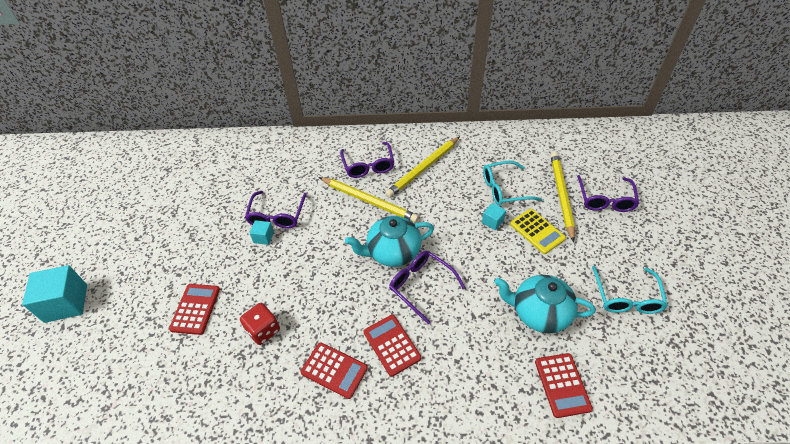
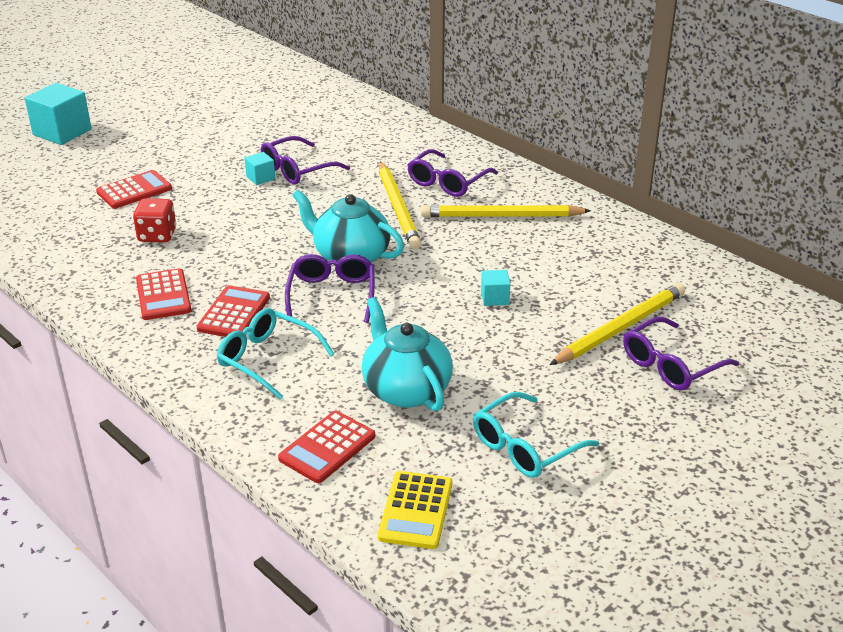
camera: 45 degrees right, 15 degrees down
(504, 189) = (560, 283): turquoise glasses -> turquoise glasses (267, 359)
(537, 231) = (529, 335): yellow calculator -> yellow calculator (415, 510)

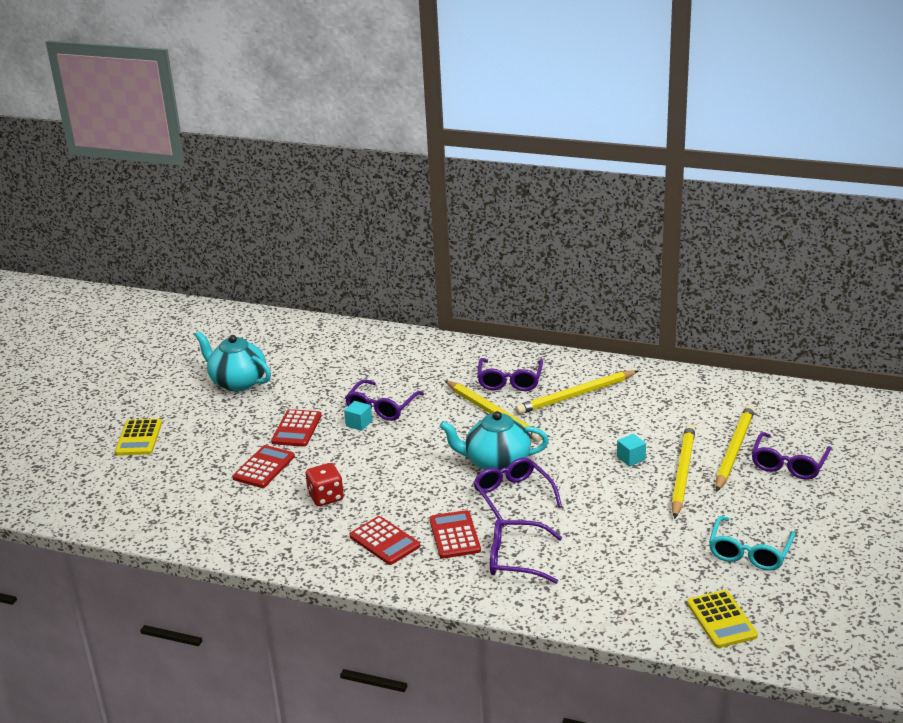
camera: 25 degrees left, 5 degrees down
(62, 132) = (139, 438): turquoise cube -> yellow calculator
(267, 359) = (516, 559): turquoise glasses -> purple glasses
(327, 447) = (622, 603): red calculator -> red calculator (296, 429)
(406, 390) = (635, 544): turquoise teapot -> turquoise teapot (237, 382)
(536, 333) = (683, 473): none -> yellow pencil

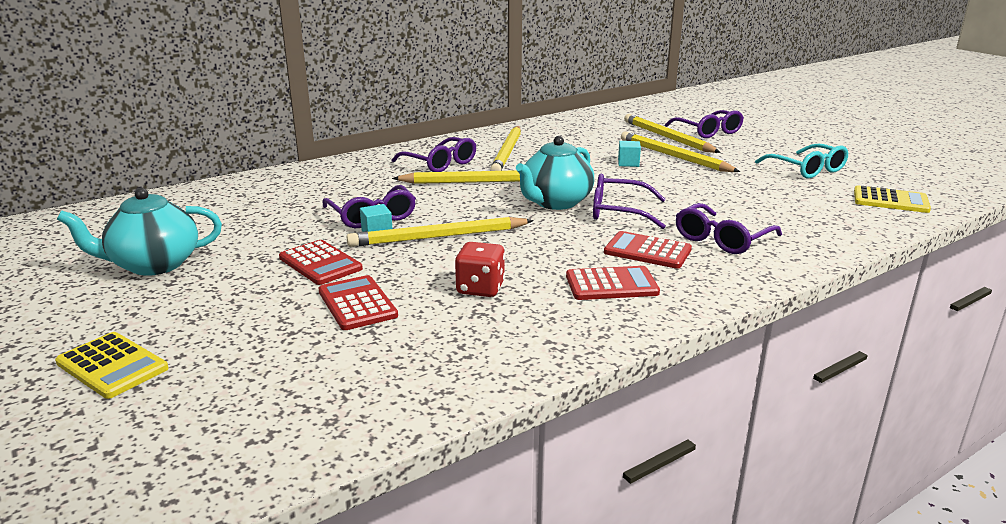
camera: 55 degrees left, 5 degrees down
(380, 447) = (438, 237): none -> yellow pencil

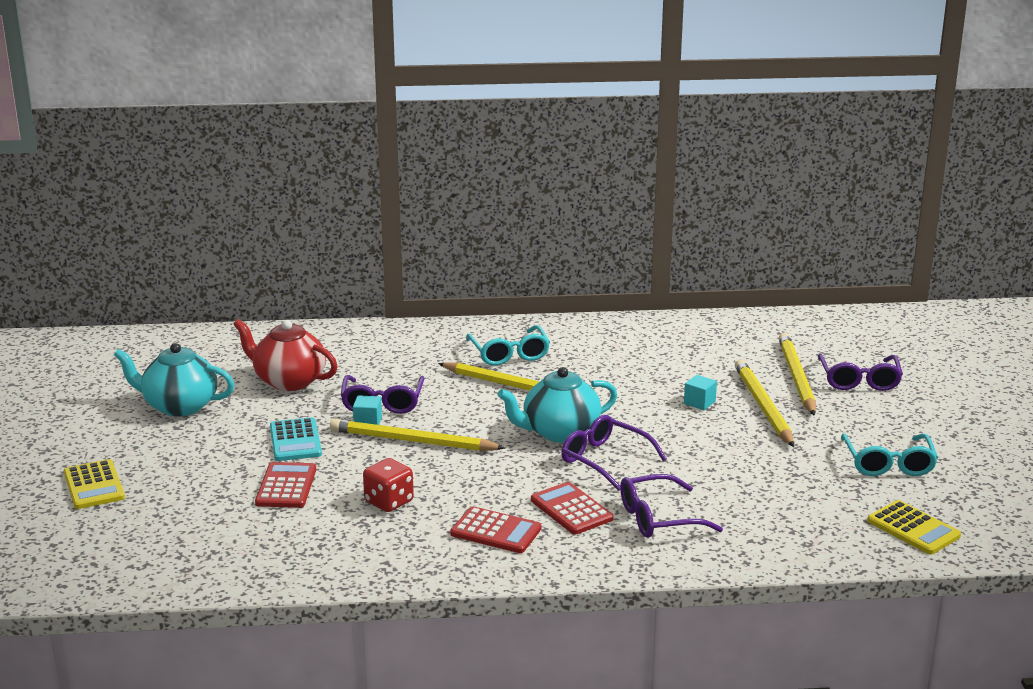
camera: 30 degrees right, 0 degrees up
(257, 220) = (289, 381): none -> red teapot
(320, 263) = (295, 440): red calculator -> turquoise calculator
(440, 163) = (509, 354): purple glasses -> turquoise glasses
(507, 152) = (592, 355): yellow pencil -> none

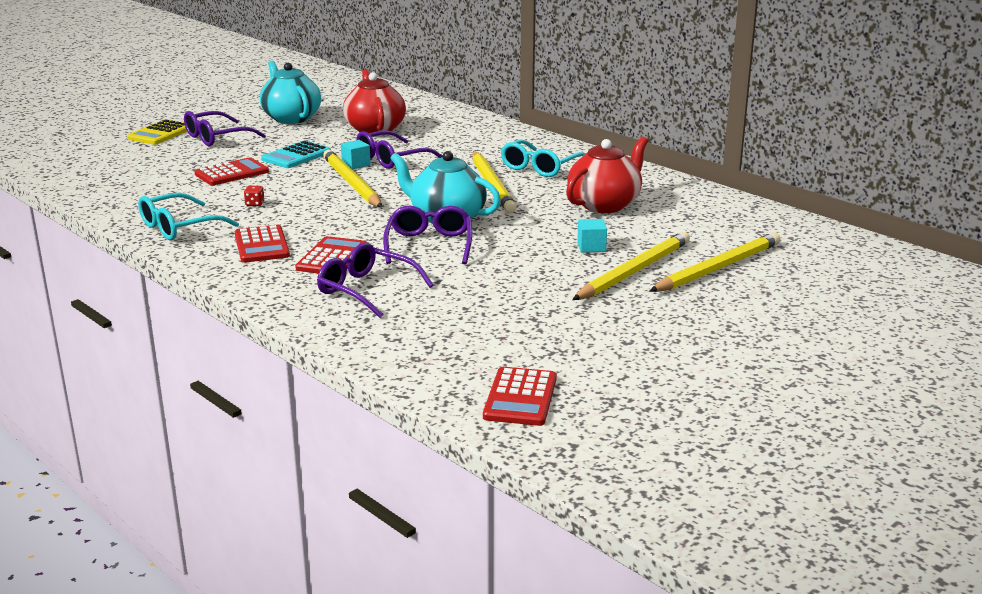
camera: 50 degrees right, 0 degrees up
(389, 502) = (255, 204): red dice -> red dice, size x0.50
(626, 364) = (605, 204): none -> red teapot
(859, 380) = (770, 294): purple glasses -> purple glasses (216, 138)
(888, 464) = (628, 352): turquoise glasses -> turquoise glasses (179, 227)
(913, 528) = (520, 397): yellow calculator -> red calculator

